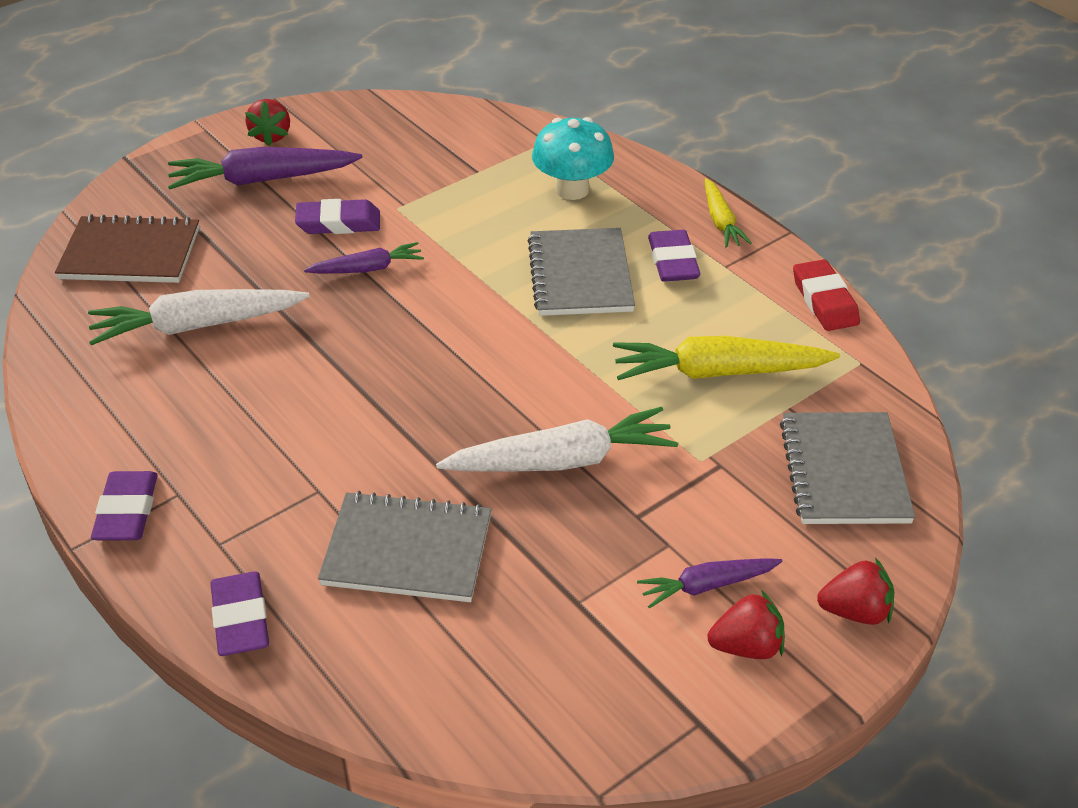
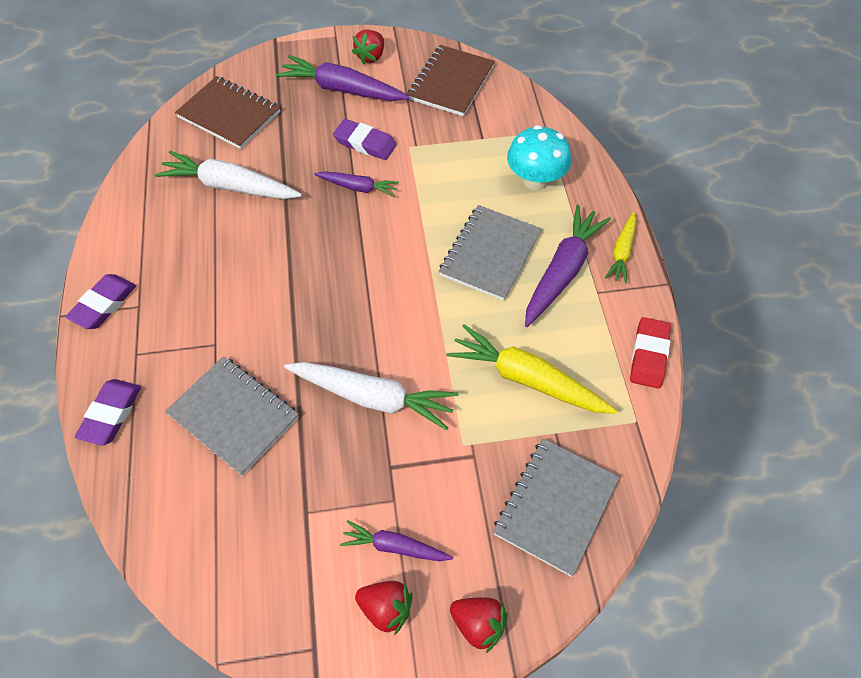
camera: 30 degrees right, 15 degrees up
(394, 131) = (451, 83): none -> brown notebook
(673, 261) = (562, 271): purple eraser -> purple carrot

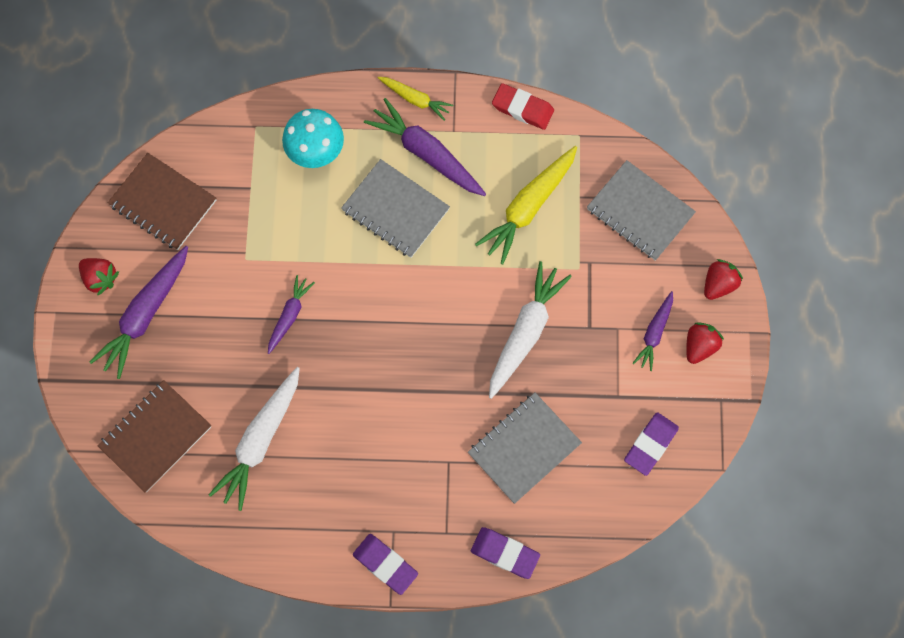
camera: 80 degrees left, 15 degrees up
(365, 143) = (231, 301): purple eraser -> purple eraser (650, 444)

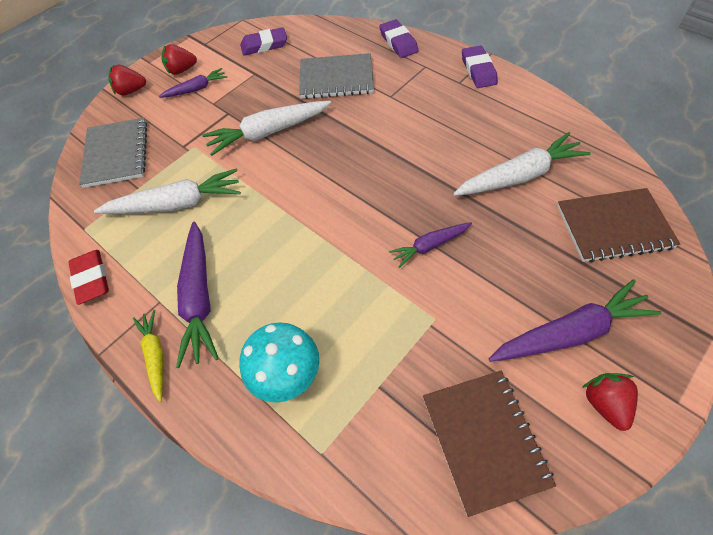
camera: 135 degrees left, 15 degrees down
(395, 210) = (270, 270): grey notebook -> none
(528, 207) = (177, 204): yellow carrot -> white carrot

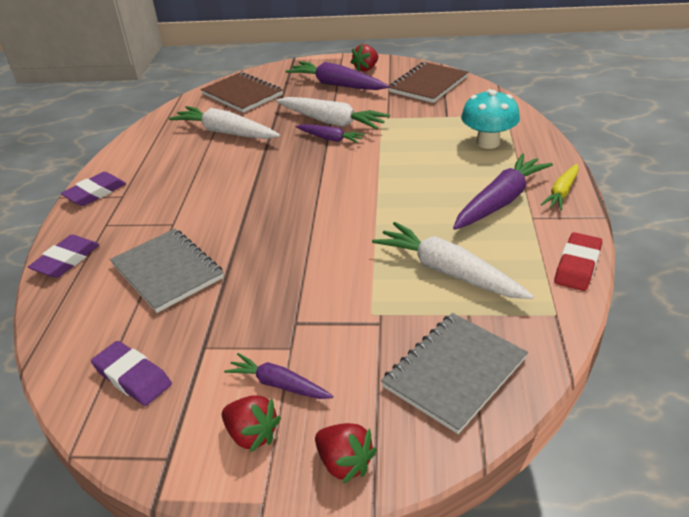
camera: 130 degrees left, 20 degrees down
(268, 133) = (296, 271): white carrot -> white carrot (332, 122)

